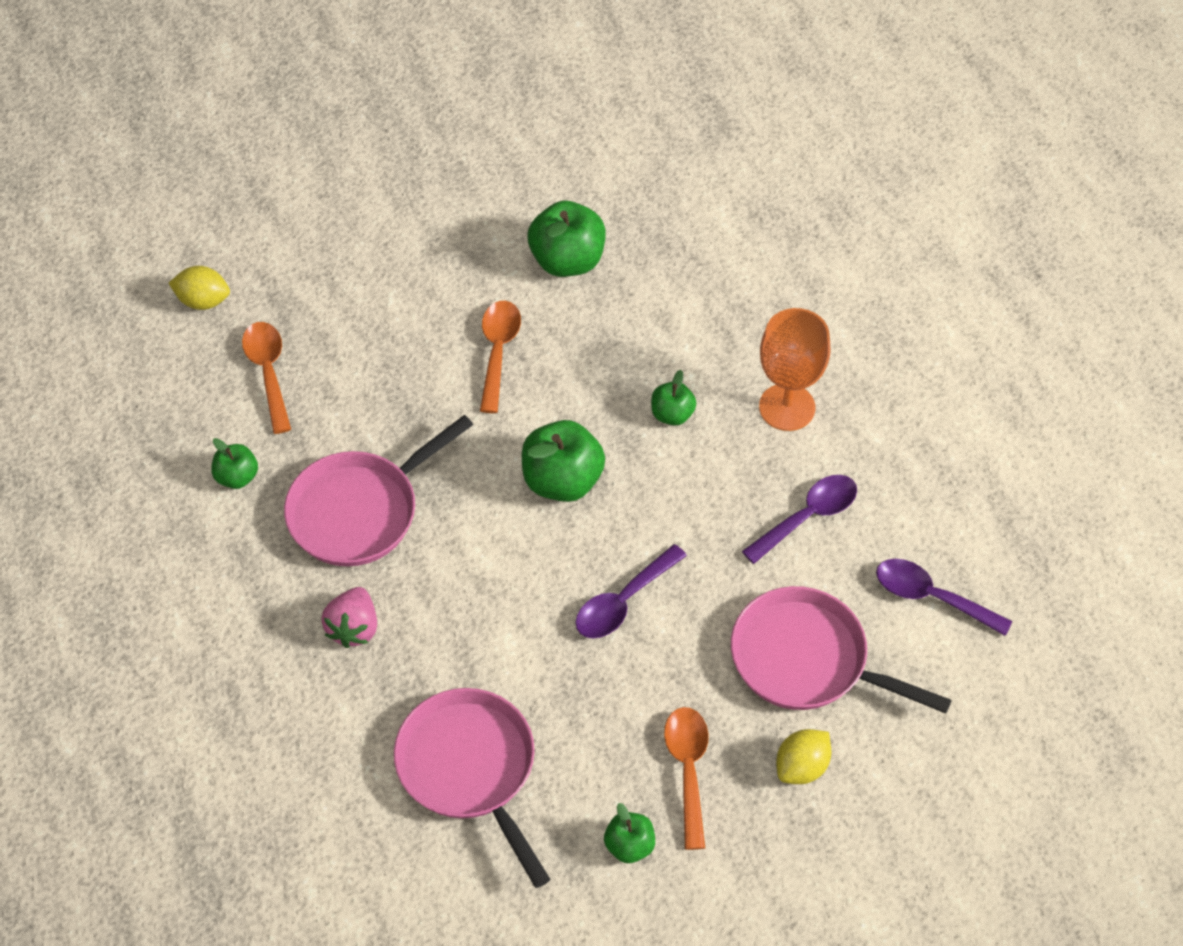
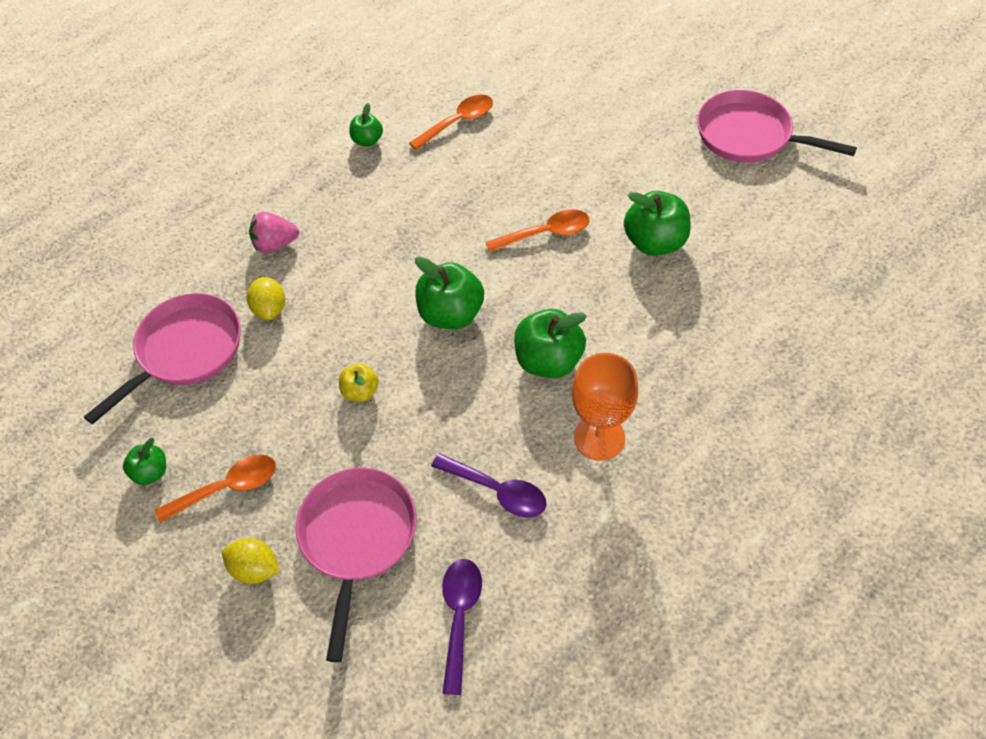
camera: 70 degrees right, 0 degrees up
(203, 301) = (497, 69): yellow lemon -> yellow lemon (270, 309)
(360, 510) = (370, 211): pink pan -> pink pan (749, 136)
(623, 602) = (360, 391): purple spoon -> yellow apple
(672, 414) = (548, 361): green apple -> green apple, size x1.80

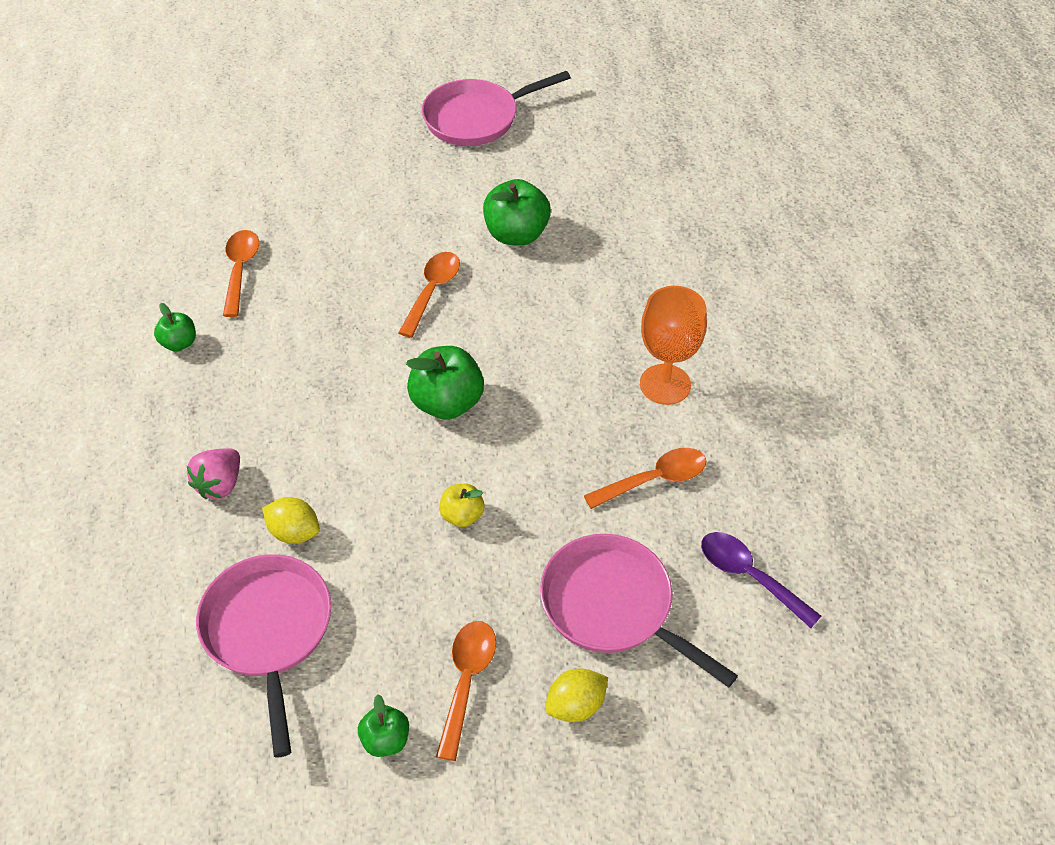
camera: 55 degrees left, 5 degrees down
(497, 491) = (654, 479): purple spoon -> orange spoon
(548, 361) = (562, 369): green apple -> none

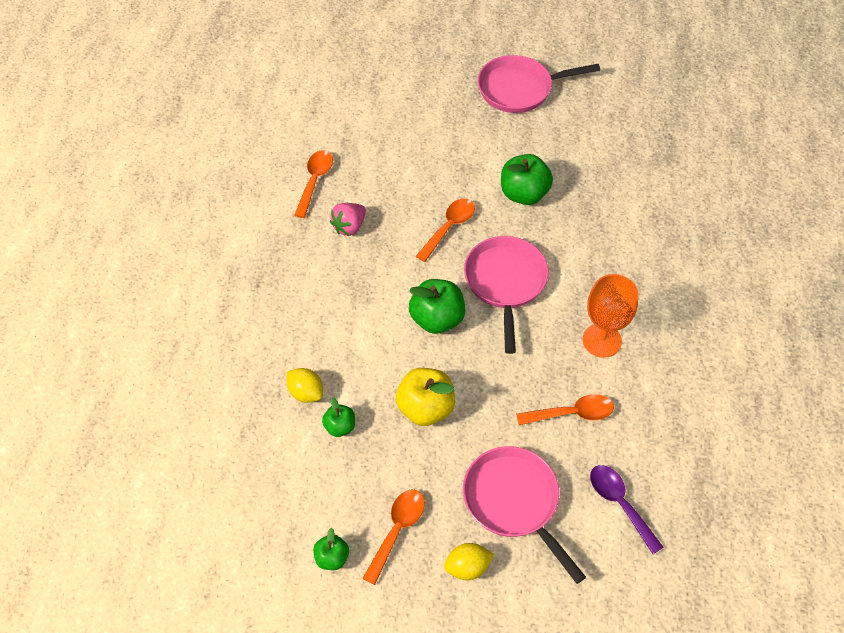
camera: 15 degrees right, 5 degrees up
(179, 343) = (259, 230): green apple -> green apple (340, 427)
(220, 484) = (264, 345): pink strawberry -> pink strawberry (349, 227)
(268, 632) = (272, 461): pink pan -> pink pan (505, 283)
(462, 515) = (425, 408): yellow apple -> yellow apple, size x1.80

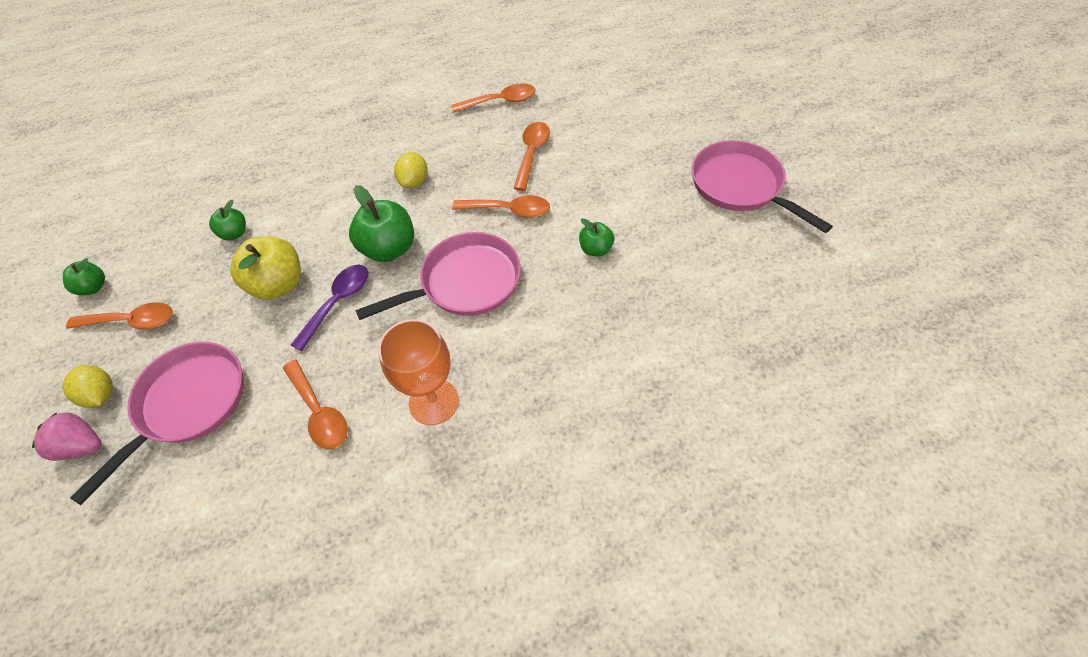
camera: 65 degrees right, 0 degrees up
(306, 393) = (263, 196): yellow lemon -> yellow lemon (414, 181)
(349, 227) = (463, 144): pink strawberry -> pink strawberry (81, 446)
(396, 187) = (532, 153): none -> orange spoon
(524, 194) = (596, 249): green apple -> green apple, size x0.55
(620, 504) = (211, 510): purple spoon -> purple spoon (338, 303)

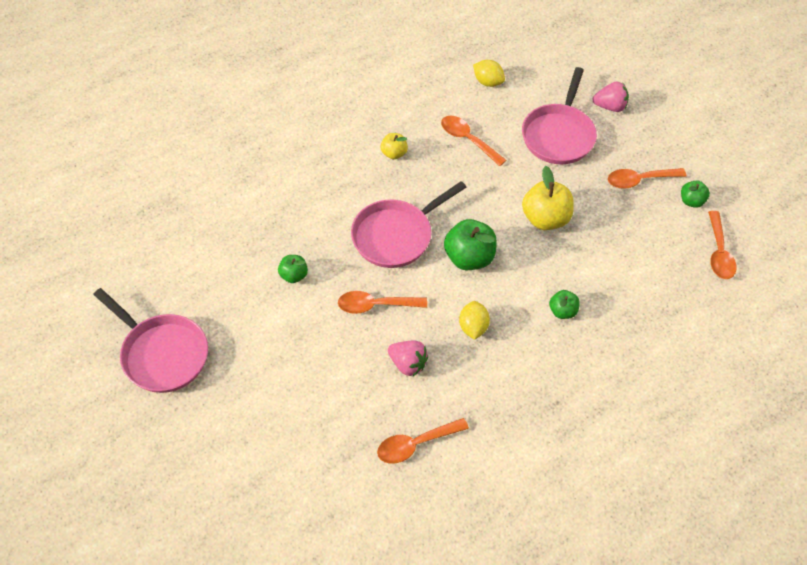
camera: 165 degrees right, 0 degrees up
(100, 395) = (622, 133): yellow lemon -> yellow lemon (487, 82)
(234, 233) = (609, 257): green apple -> green apple (562, 311)
(338, 303) = (490, 210): purple spoon -> none
(434, 402) = (394, 153): orange goblet -> yellow apple
(490, 157) = (407, 364): none -> pink strawberry
(532, 153) = (366, 373): orange spoon -> orange spoon (719, 252)

